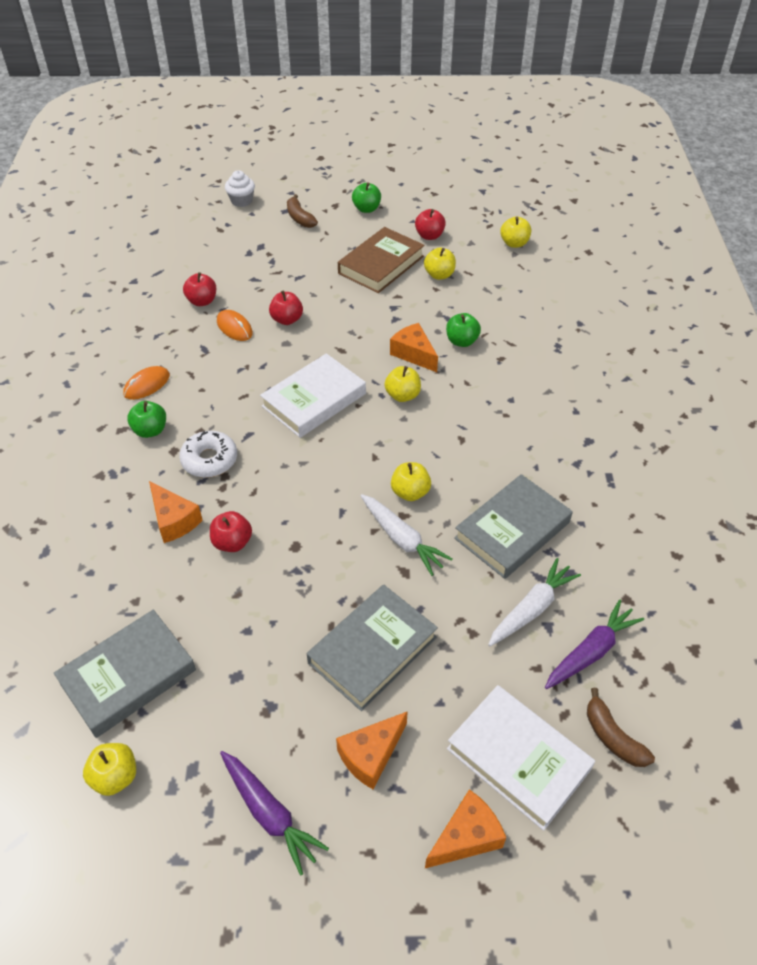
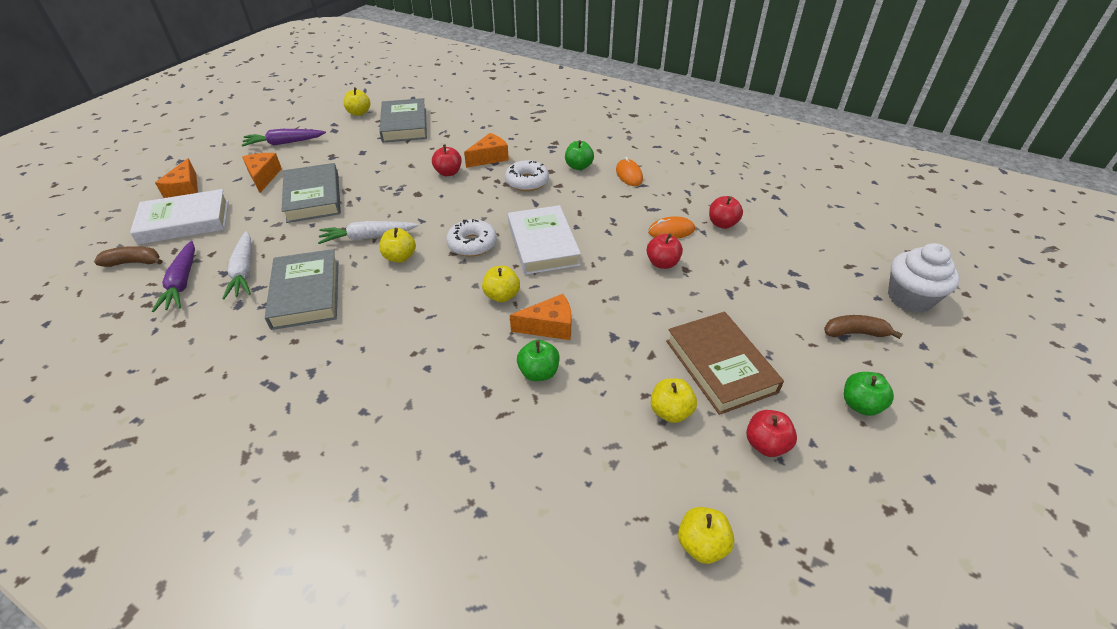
camera: 120 degrees right, 5 degrees down
(174, 520) = (489, 158): orange cheese -> orange cheese turned 150 degrees clockwise
(241, 201) = (909, 298): white cupcake -> white cupcake, size x1.55
(350, 449) = (472, 244): none -> white donut

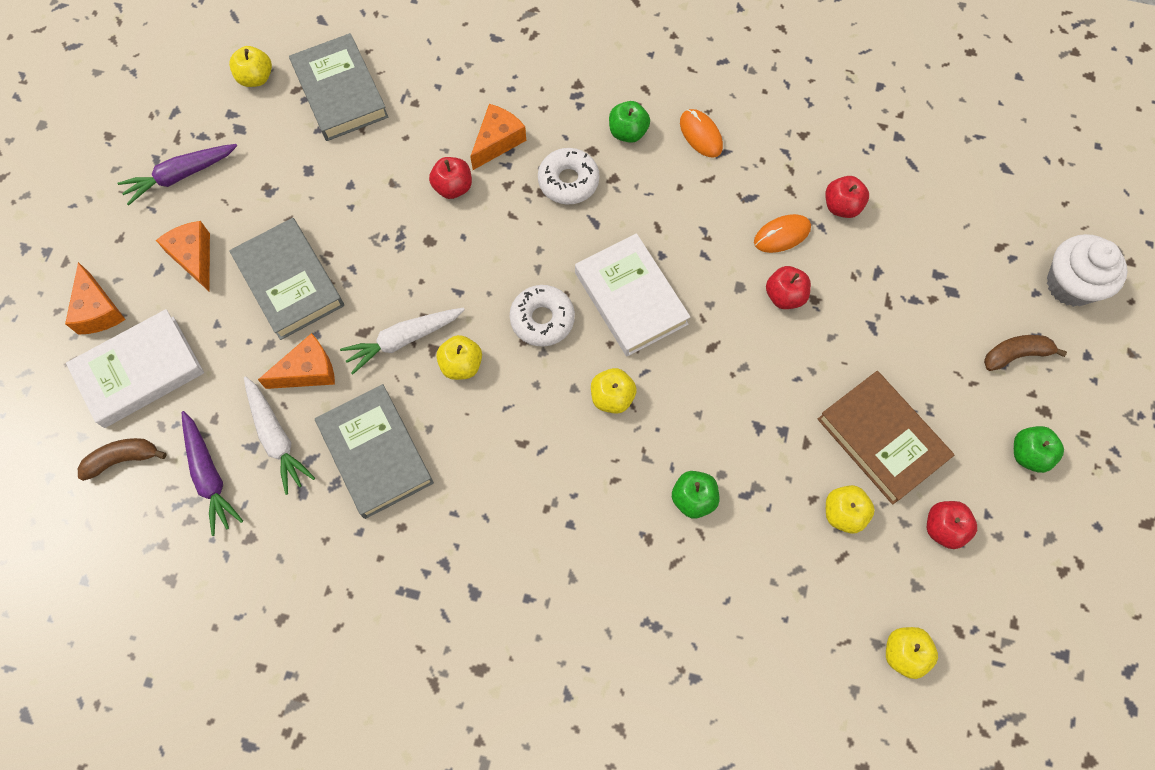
camera: 15 degrees left, 25 degrees up
(549, 326) = (683, 431): orange cheese -> orange cheese (308, 371)

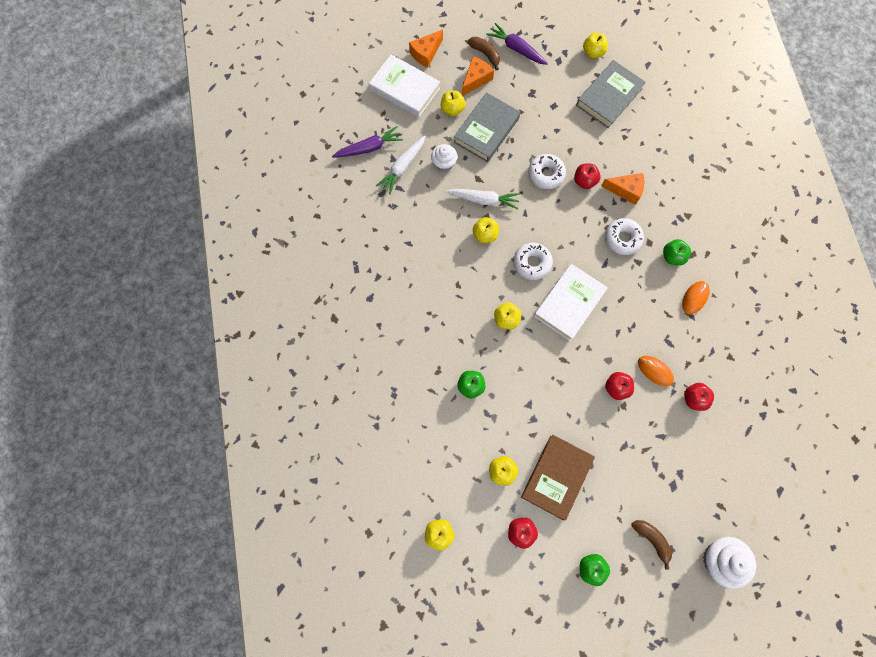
camera: 65 degrees right, 5 degrees up
(123, 459) = (359, 106): brown banana -> brown banana (485, 54)
(209, 476) = (369, 148): purple carrot -> purple carrot turned 150 degrees counterclockwise
(223, 315) = (452, 109): none -> yellow apple
(308, 371) = (444, 163): orange cheese -> white cupcake
(376, 453) = (417, 217): grey book -> none
(403, 340) = (483, 200): white carrot -> white carrot turned 150 degrees clockwise
(412, 233) = (546, 174): none -> white donut

